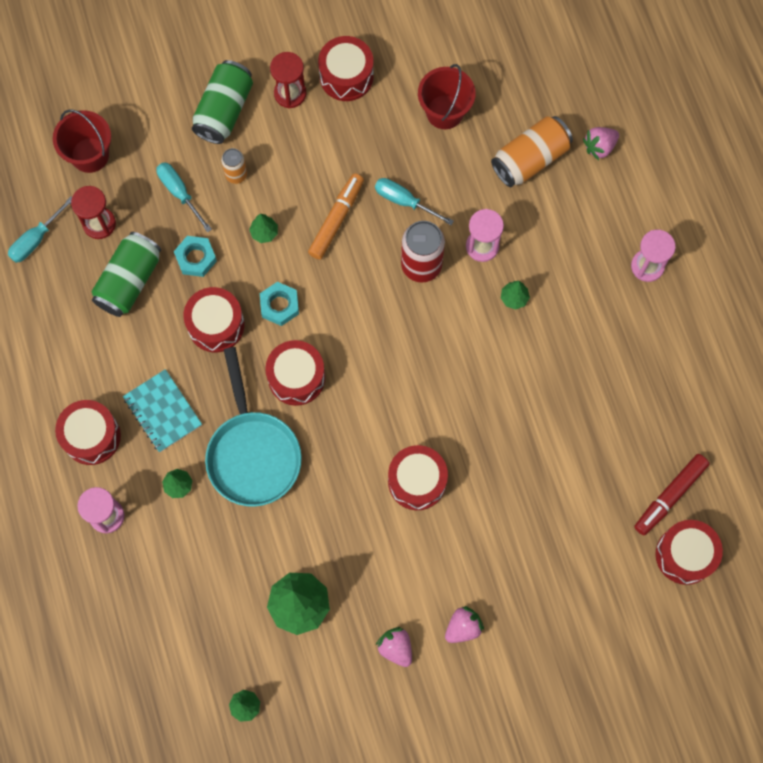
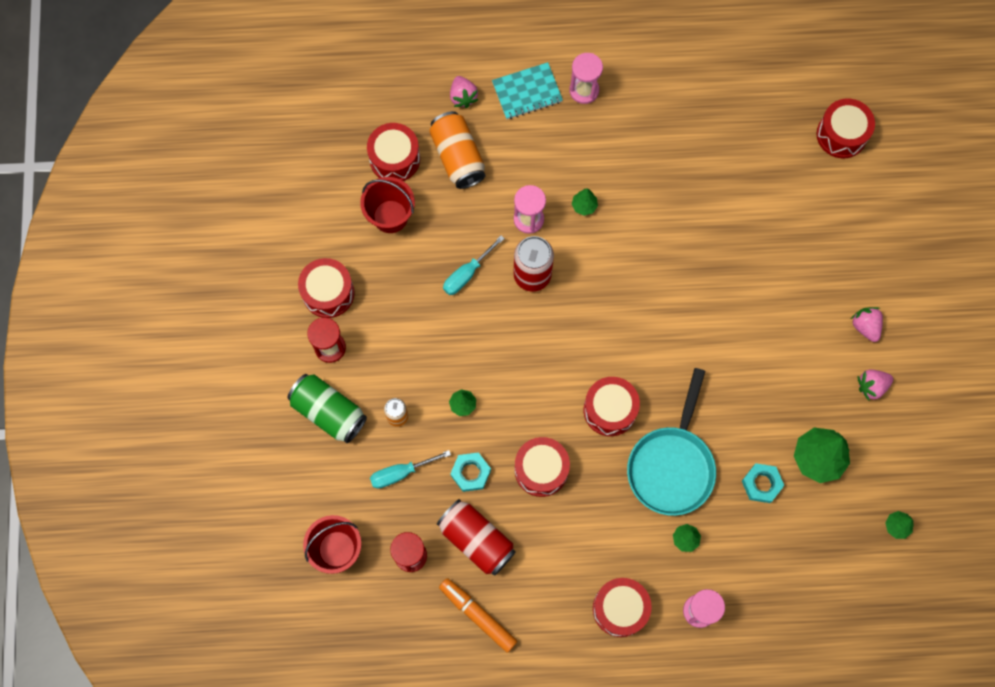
camera: 75 degrees left, 0 degrees up
(36, 239) = (409, 619): turquoise screwdriver -> none
(129, 281) = (476, 540): green can -> red can
(162, 411) = (612, 537): turquoise notebook -> turquoise notebook (527, 92)
(252, 454) = (671, 466): turquoise pan -> turquoise pan turned 105 degrees clockwise
(279, 305) = (537, 408): turquoise nut -> turquoise nut (761, 484)
(336, 219) = (467, 337): orange marker -> orange marker (477, 615)
(417, 481) = (730, 331): red drum -> red drum (394, 159)
(670, 496) = (789, 131): red marker -> none

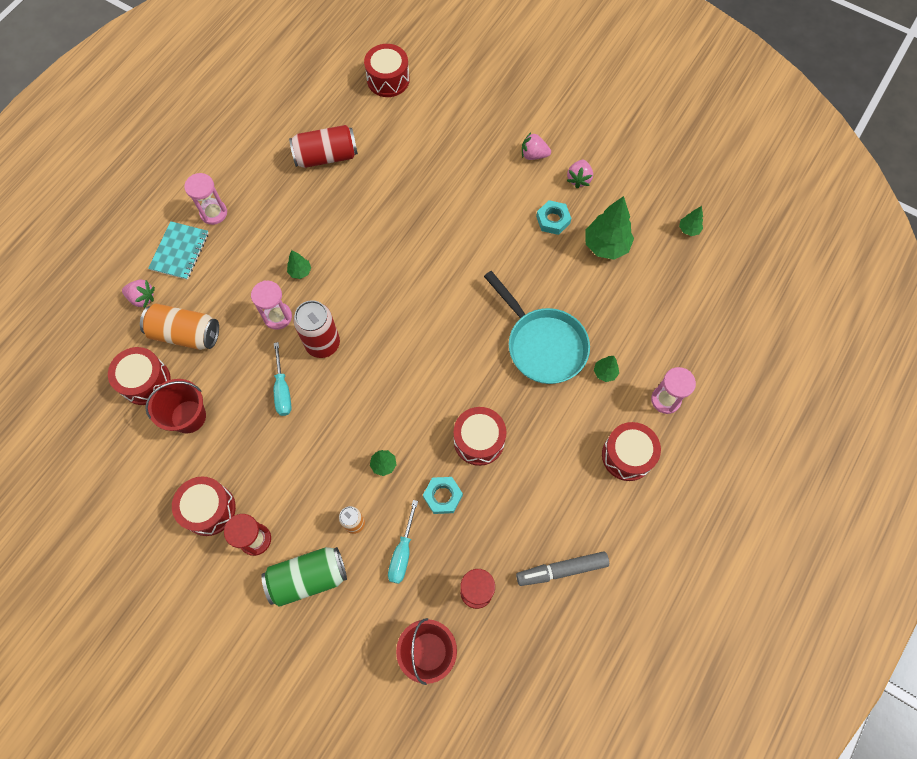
camera: 55 degrees left, 5 degrees down
(476, 540) = (500, 529): red can -> red can (326, 156)
(477, 615) = (561, 570): orange marker -> grey marker
(610, 410) = (469, 359): red drum -> none
(761, 484) = (599, 294): turquoise nut -> turquoise nut (553, 220)

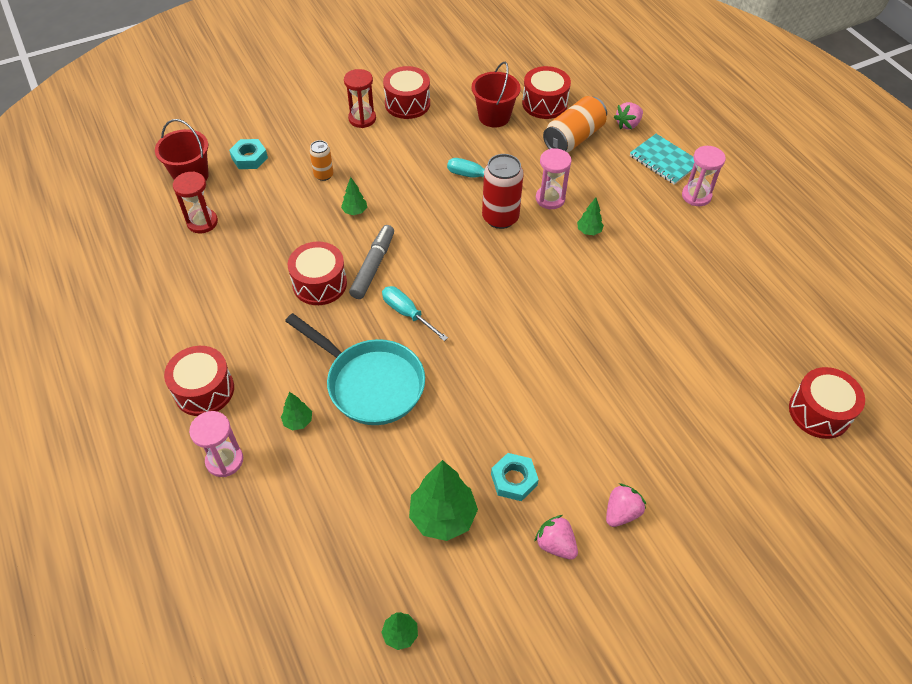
camera: 120 degrees right, 15 degrees down
(308, 578) = (307, 135): green can -> none
(326, 156) = (724, 306): red can -> none
(402, 552) = (274, 193): turquoise screwdriver -> turquoise screwdriver (407, 313)
(443, 496) = (294, 236): turquoise nut -> turquoise nut (249, 158)
(543, 345) = (370, 383): turquoise pan -> turquoise pan turned 135 degrees counterclockwise
(561, 570) = (162, 284): grey marker -> grey marker (373, 266)

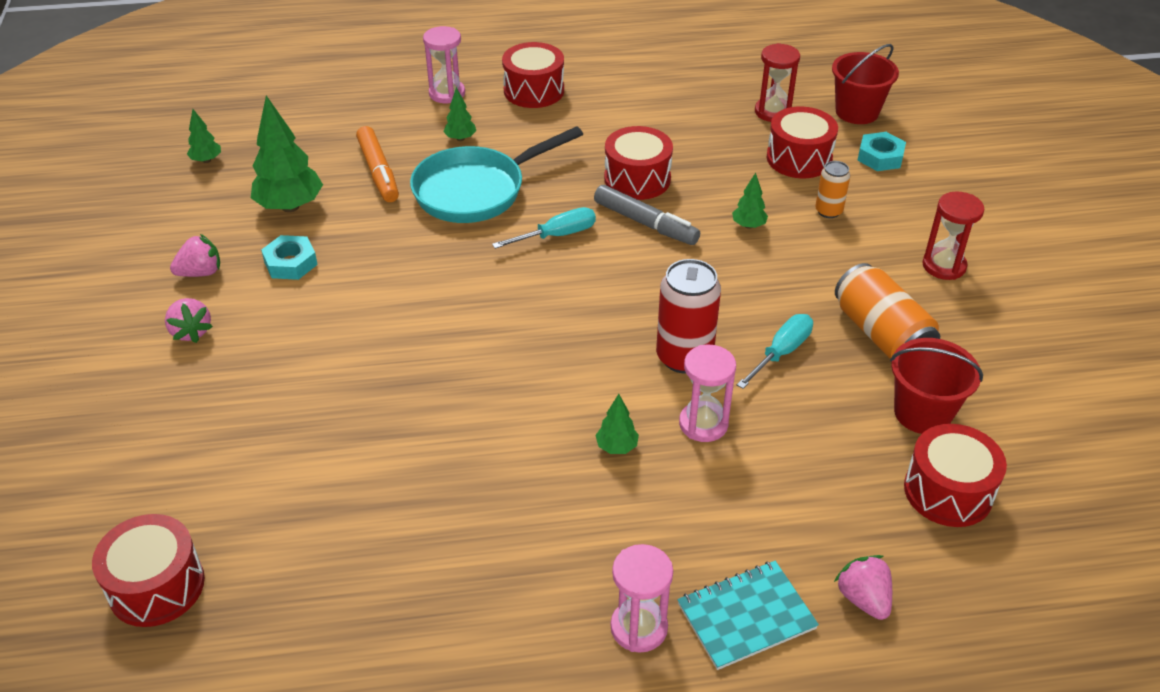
camera: 110 degrees right, 10 degrees down
(368, 467) = (378, 172): none -> orange marker
(407, 103) = (974, 319): red drum -> red drum (799, 158)
(573, 138) = (842, 502): orange can -> orange can (881, 334)

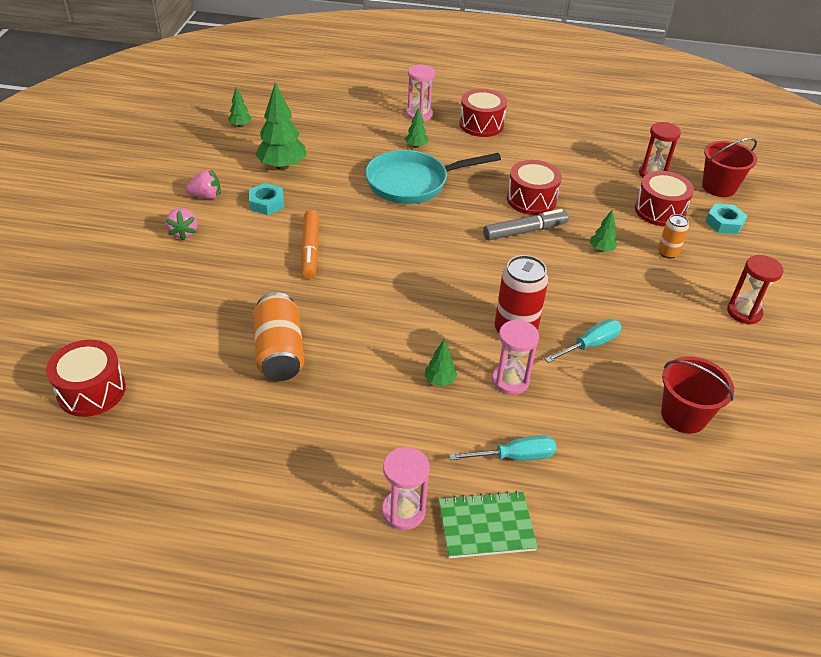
camera: 15 degrees right, 0 degrees up
(378, 172) = (350, 156): orange marker -> orange marker (310, 250)
(557, 235) = (457, 225): turquoise screwdriver -> turquoise screwdriver (514, 457)
(645, 223) = (525, 231): grey marker -> grey marker turned 75 degrees counterclockwise
(746, 616) = (486, 526): turquoise notebook -> green notebook
(863, 599) = (581, 539): pink strawberry -> none
(881, 334) = (673, 350): orange can -> orange can (279, 352)
(948, 491) = (681, 479): red drum -> none

